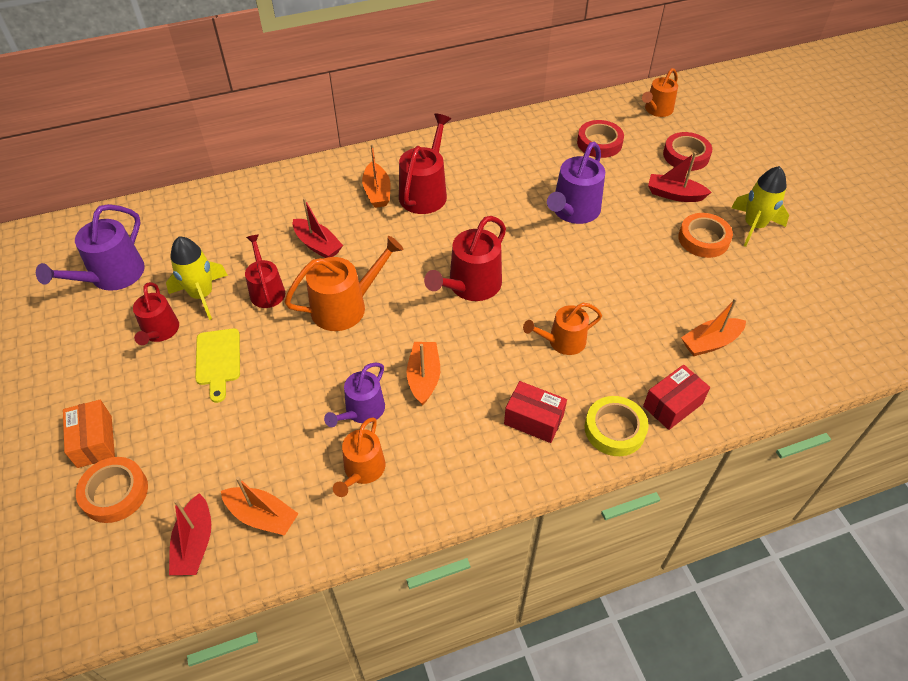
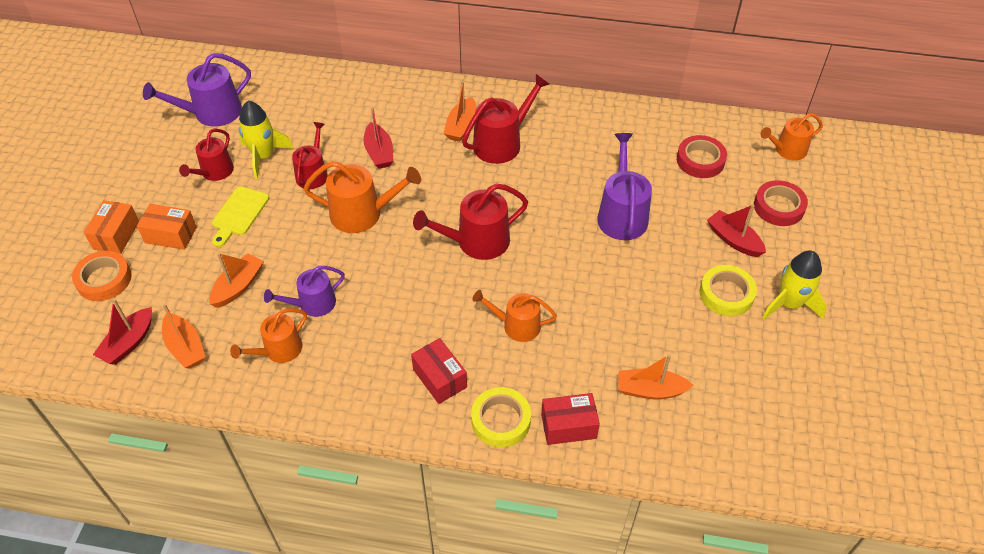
camera: 30 degrees right, 0 degrees up
(158, 413) = (171, 235): none -> orange box
(424, 377) = (379, 300): orange boat -> orange boat (238, 286)
(573, 211) = (622, 214): purple watering can -> purple watering can turned 120 degrees clockwise
(703, 239) = (726, 294): orange tape -> yellow tape

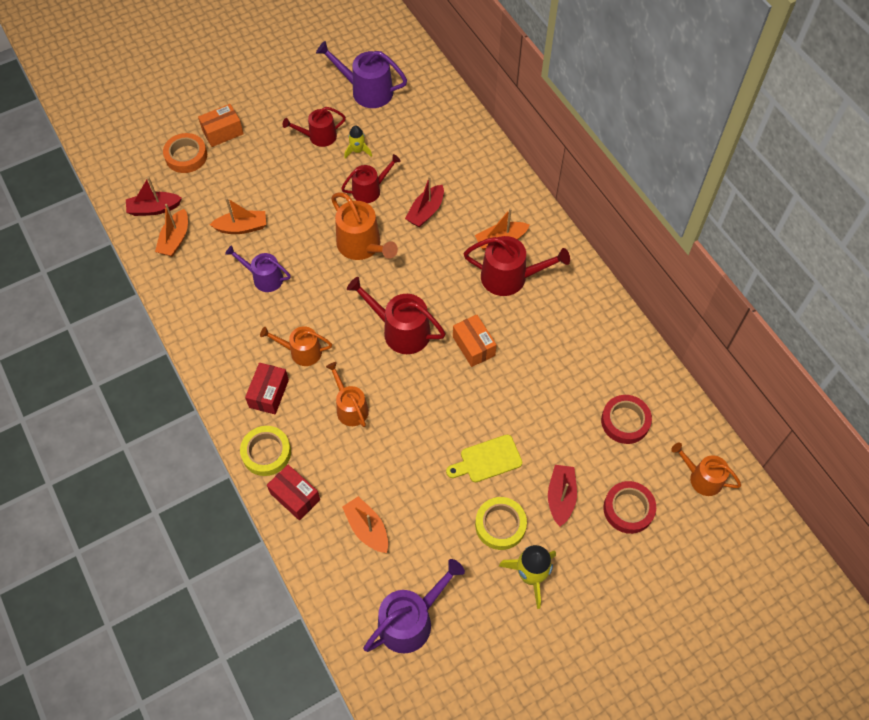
camera: 50 degrees right, 10 degrees up
(171, 235) = (248, 159): orange box -> orange box (473, 346)
(238, 214) = (297, 179): yellow cutting board -> yellow cutting board (487, 459)
(263, 156) = (358, 151): yellow rocket -> yellow rocket, size x0.59
(279, 350) = (214, 289): orange watering can -> orange watering can (301, 352)
(622, 214) = (514, 404): purple watering can -> purple watering can (410, 620)

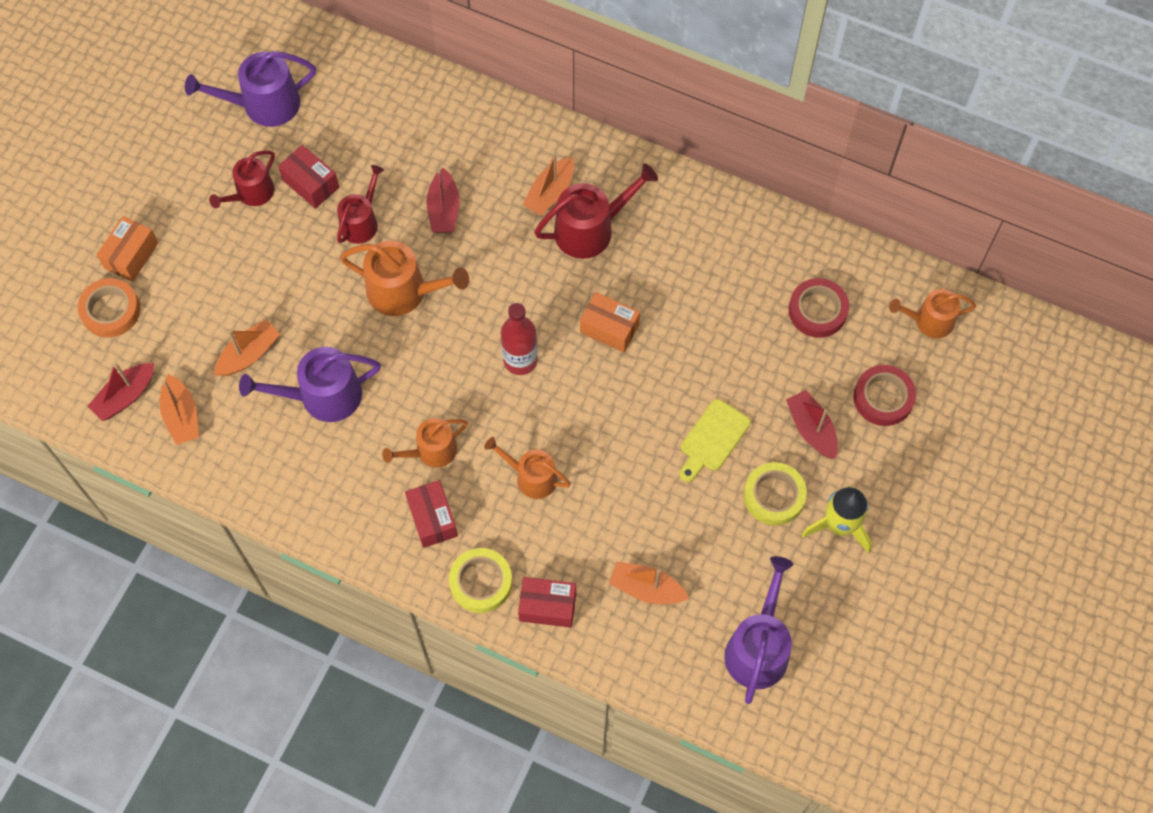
camera: 35 degrees left, 5 degrees up
(264, 278) = (323, 396): purple watering can -> purple watering can, size x1.52
(358, 151) = (311, 184): yellow rocket -> red box
(401, 331) = (520, 360): red watering can -> red bottle

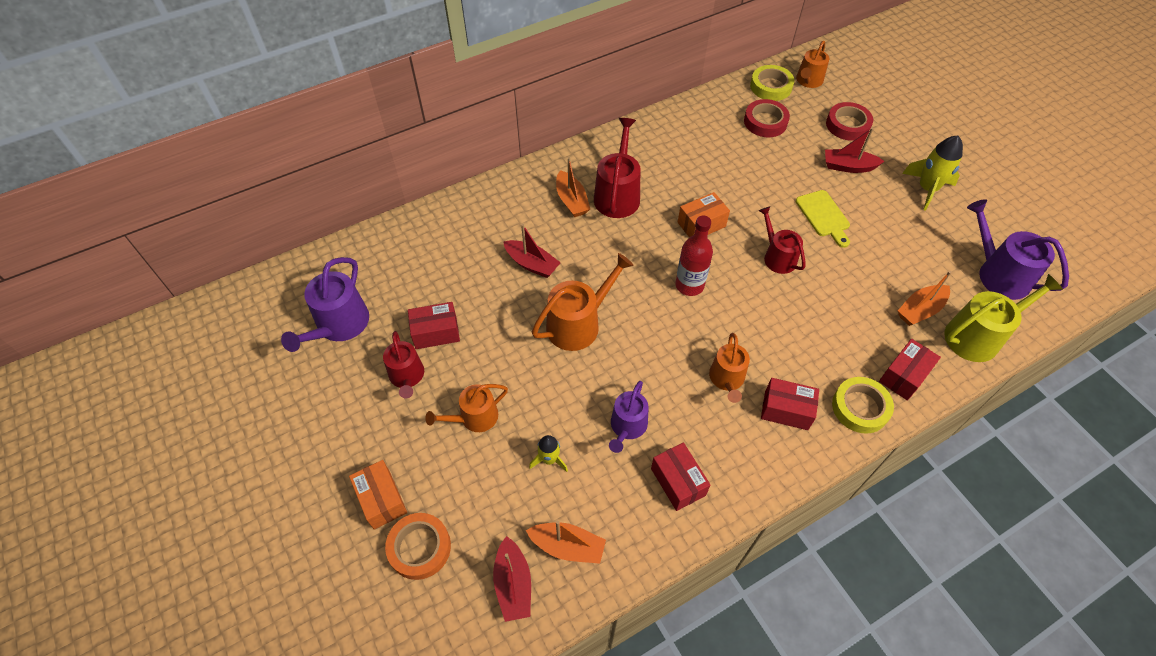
camera: 55 degrees left, 10 degrees down
(249, 354) = (549, 459): orange boat -> yellow rocket
(296, 467) = (678, 482): none -> red box
(323, 396) = (627, 427): purple watering can -> purple watering can, size x0.66
(361, 222) = (497, 318): red watering can -> red watering can (777, 257)
(531, 477) = (789, 329): orange watering can -> orange watering can (474, 418)
(651, 657) = (978, 336): none -> yellow watering can
(774, 496) = (886, 208): yellow tape -> yellow tape (771, 87)

